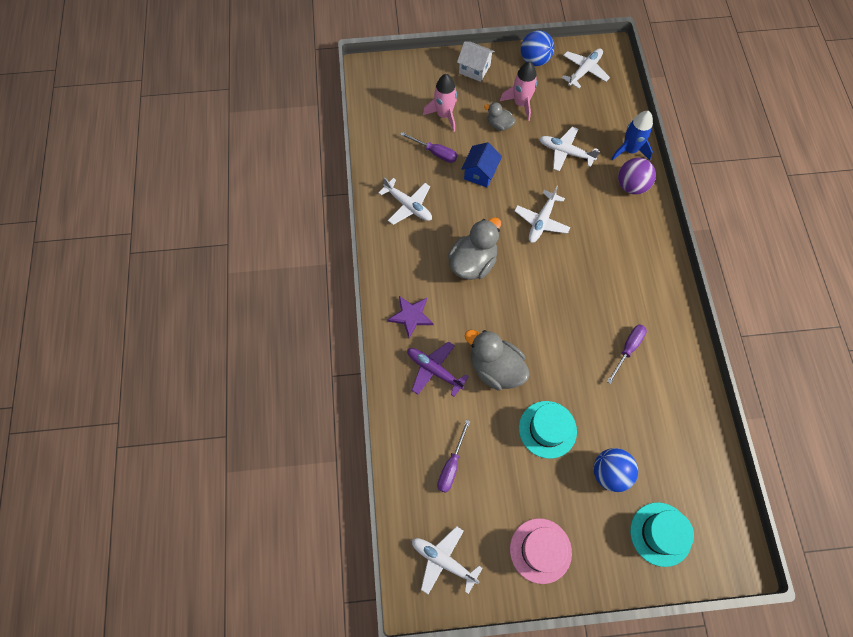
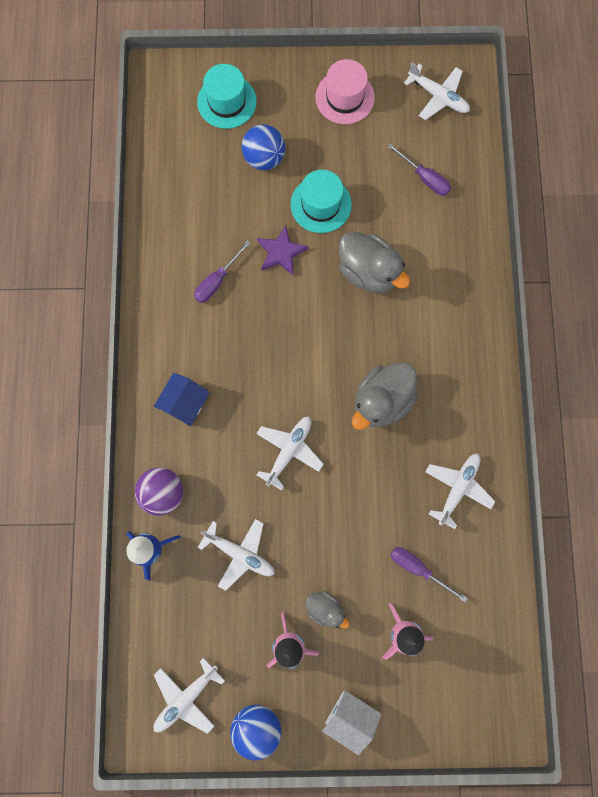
camera: 175 degrees left, 10 degrees up
(408, 206) = (457, 488): white plane -> white plane turned 75 degrees clockwise
(411, 316) = (460, 340): purple star -> purple star (281, 252)
(434, 370) = (436, 276): purple plane -> none
(451, 465) = (424, 178): purple screwdriver -> purple screwdriver turned 105 degrees clockwise
(480, 173) = (359, 530): blue house -> blue house (185, 403)

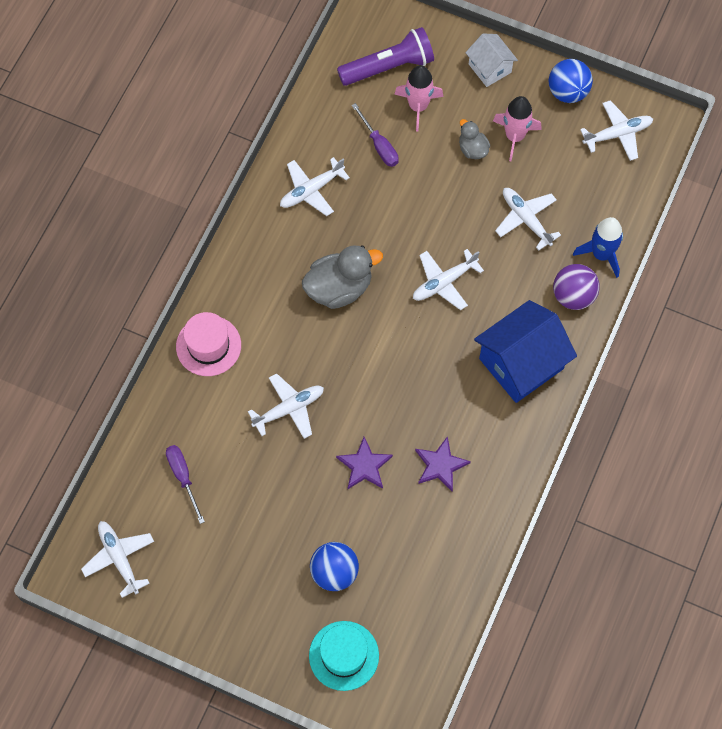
camera: 155 degrees left, 10 degrees down
(185, 403) = (521, 363): blue house -> blue house, size x1.80
(217, 281) = (440, 465): purple screwdriver -> purple star
(321, 204) = (301, 497): turquoise hat -> none
(345, 97) = (216, 602): pink hat -> pink hat (208, 346)
(368, 272) = (289, 409): grey duck -> white plane
(453, 666) = (389, 67): none -> purple flashlight

